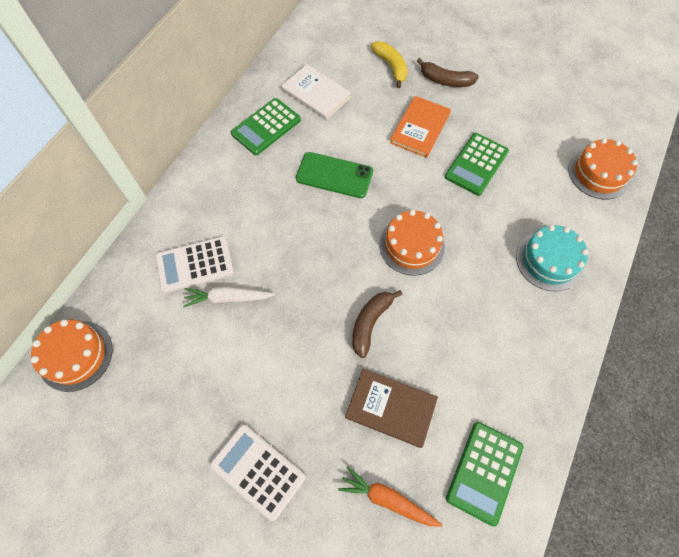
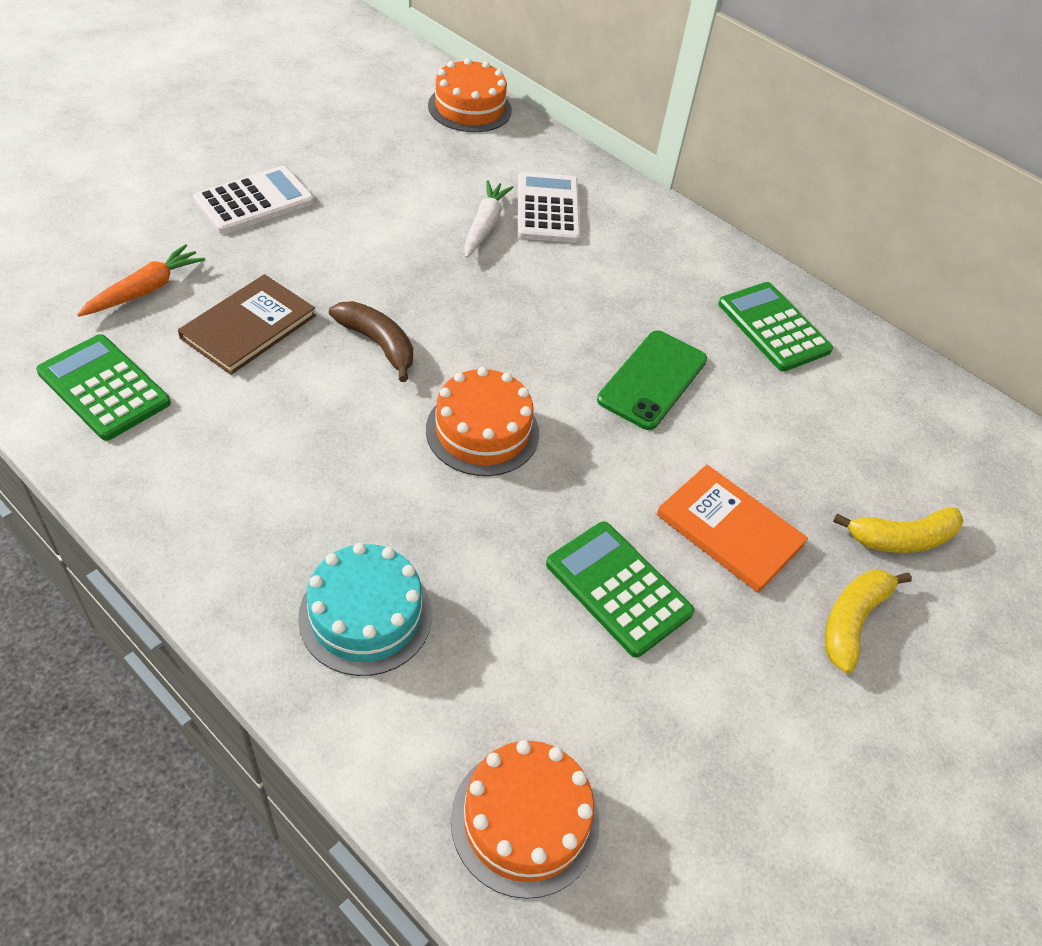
camera: 100 degrees right, 15 degrees down
(316, 94) = (840, 406): white book -> none
(445, 80) = (852, 621): brown banana -> yellow banana

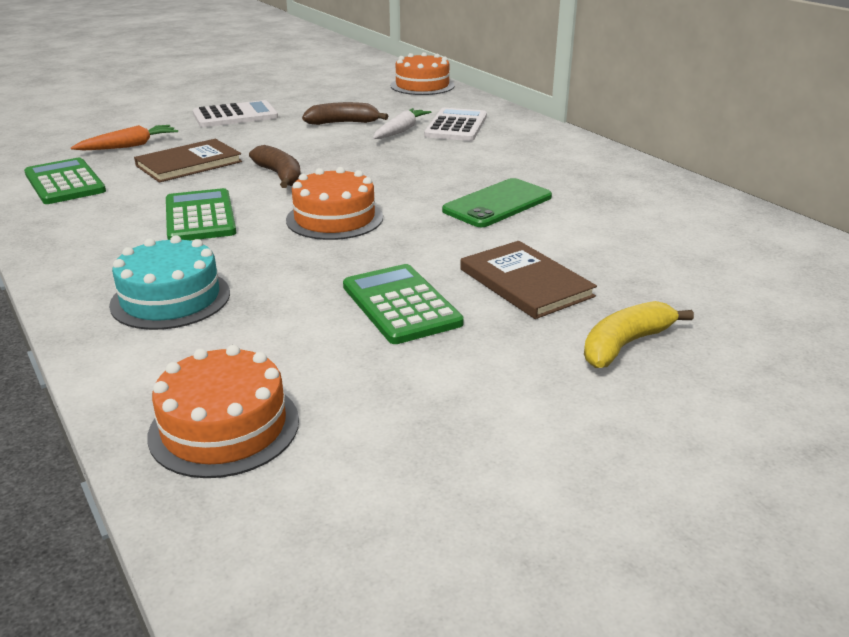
camera: 20 degrees right, 20 degrees down
(405, 210) = (343, 123): none -> brown banana
(729, 530) = (525, 283): orange book -> brown book
(773, 327) = (623, 185): green calculator -> green calculator (200, 217)
(901, 538) = (699, 301): yellow banana -> none

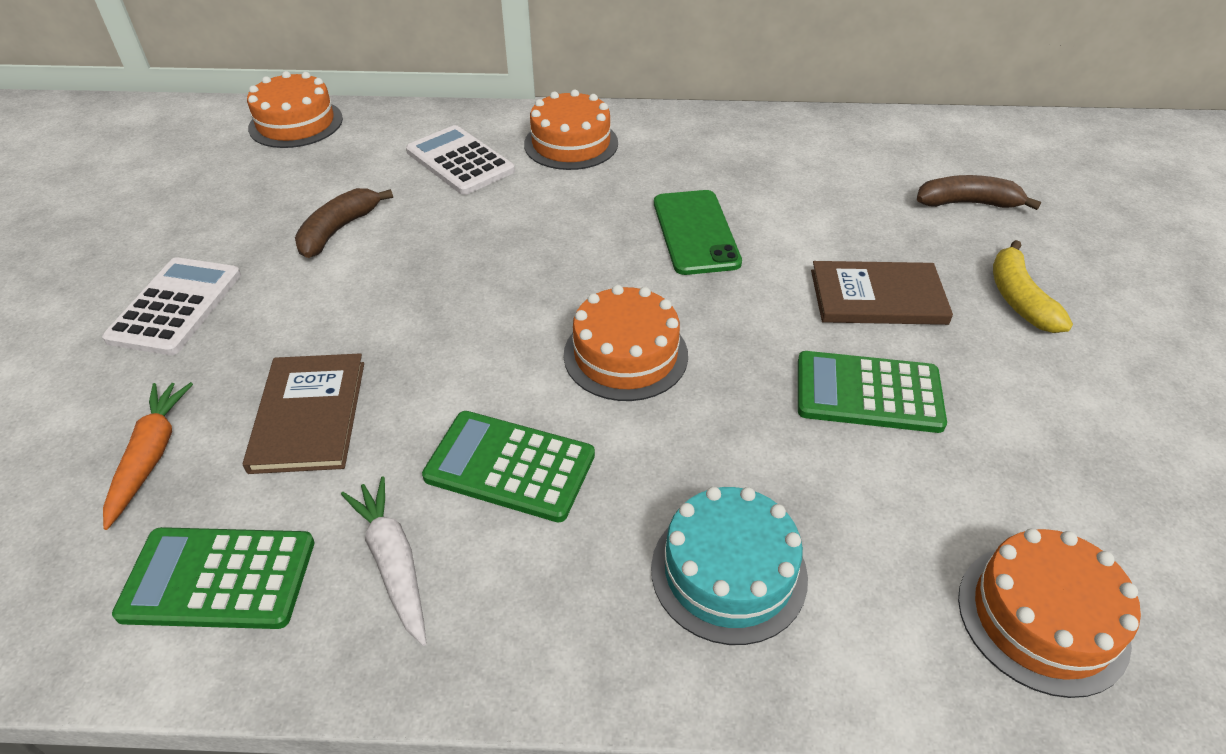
camera: 55 degrees left, 15 degrees up
(280, 175) = (451, 348): brown banana -> brown banana (967, 203)
(401, 131) = (424, 202): white carrot -> white carrot (393, 563)
(531, 144) = (571, 143): none -> orange cake

